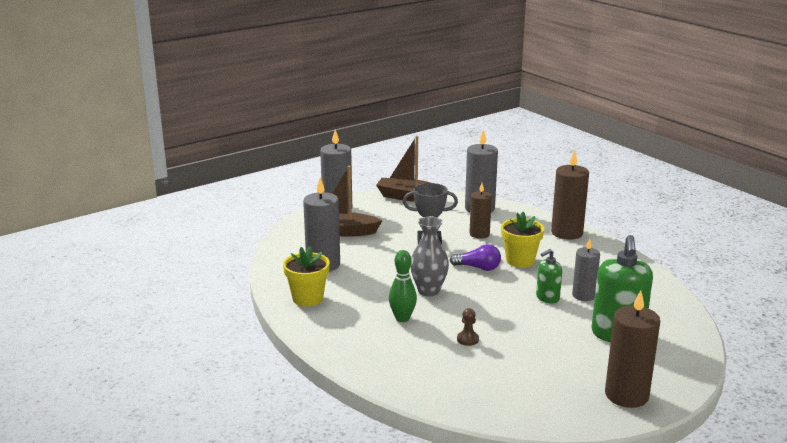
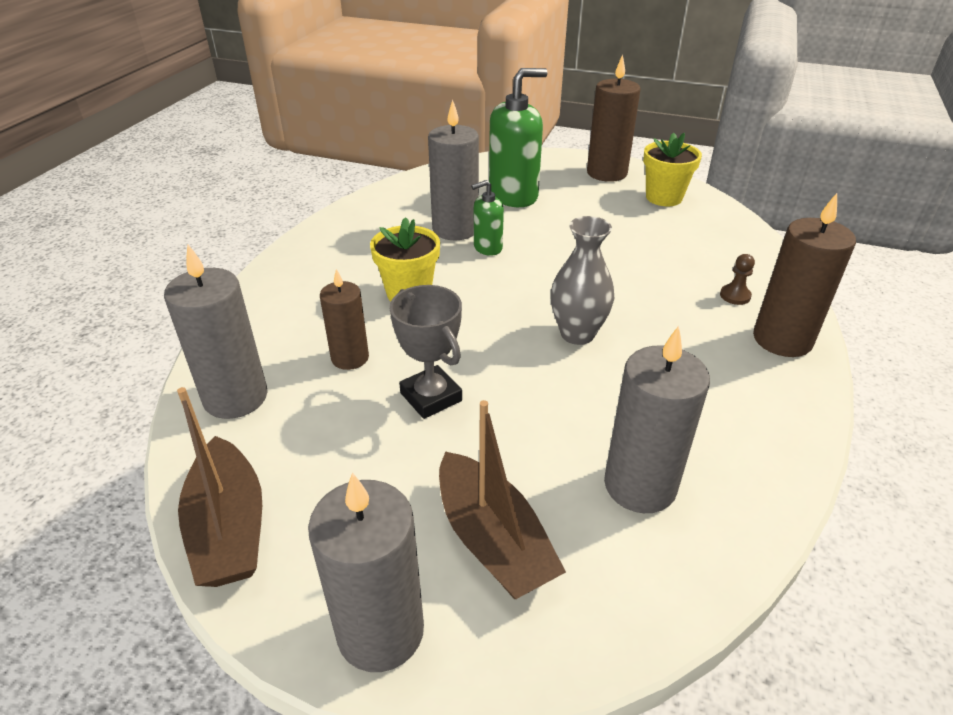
camera: 125 degrees left, 15 degrees up
(307, 298) = (748, 438): yellow flower pot -> yellow flower pot (664, 197)
(402, 318) = (667, 326): green bowling pin -> none
(467, 339) = (641, 266): brown pawn -> brown pawn (735, 296)
(478, 268) = (466, 318): purple light bulb -> none
(547, 298) = (487, 248): green soap dispenser -> green soap dispenser turned 135 degrees clockwise
(567, 233) = (280, 284): brown candle -> brown candle (782, 339)
(583, 295) = (455, 229): grey candle -> grey candle, size x1.57

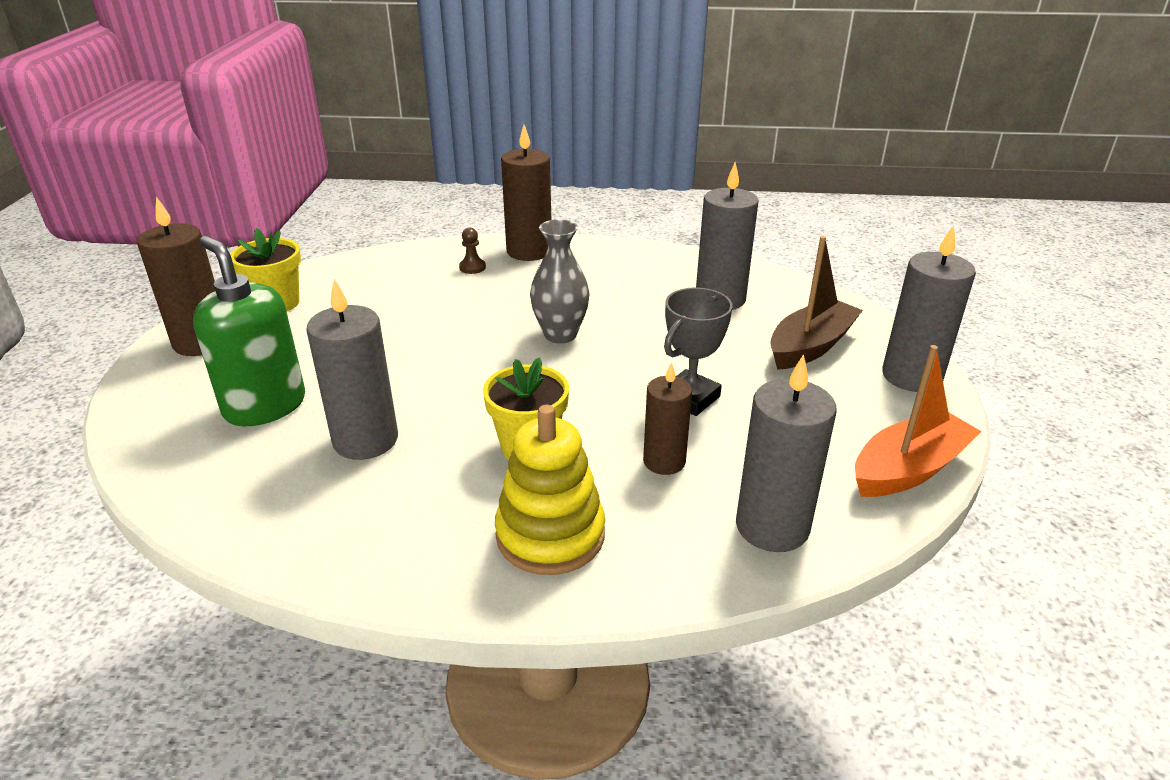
camera: 105 degrees left, 5 degrees down
(229, 528) = (909, 469): brown boat -> orange boat
(310, 290) = (550, 535): none -> yellow stacking toy
(487, 248) = (411, 407): green soap dispenser -> none

